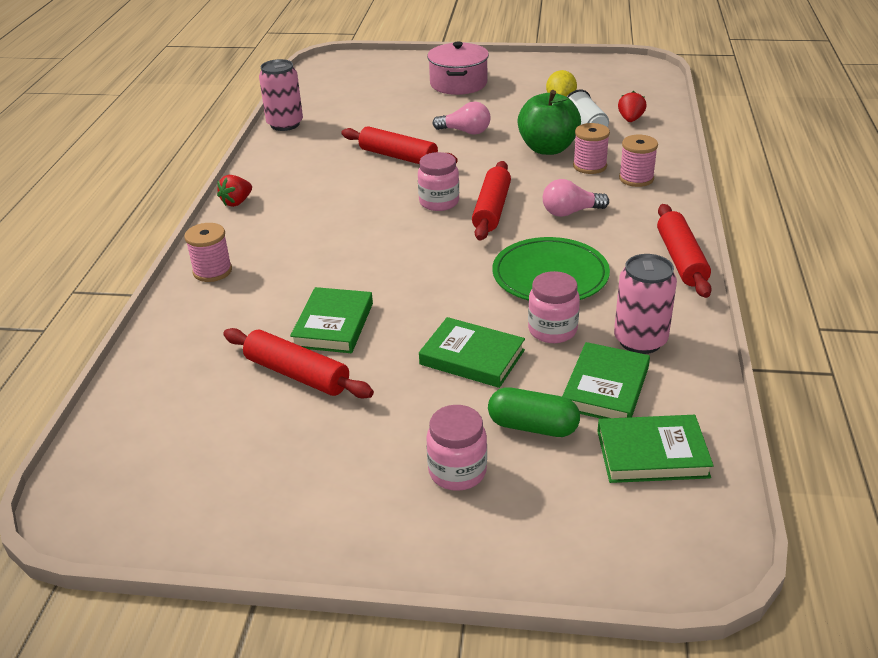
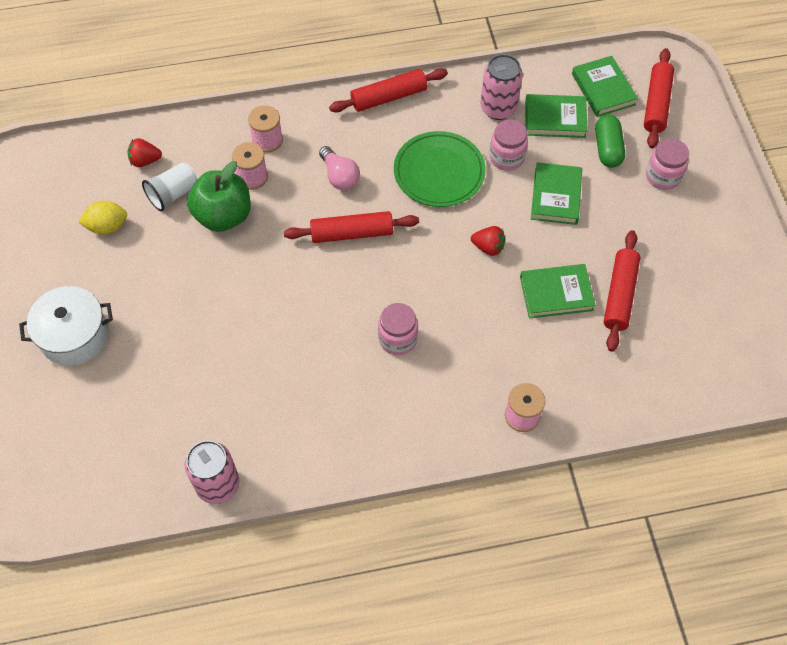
camera: 110 degrees left, 25 degrees up
(237, 202) = (403, 452): red strawberry -> red strawberry (488, 247)
(398, 157) = (270, 339): red rolling pin -> red rolling pin (656, 104)
(439, 202) = (351, 277): pink jar -> pink jar (397, 339)
(458, 84) = (74, 335): pink pot -> white pot
(465, 131) = (200, 294): pink light bulb -> none

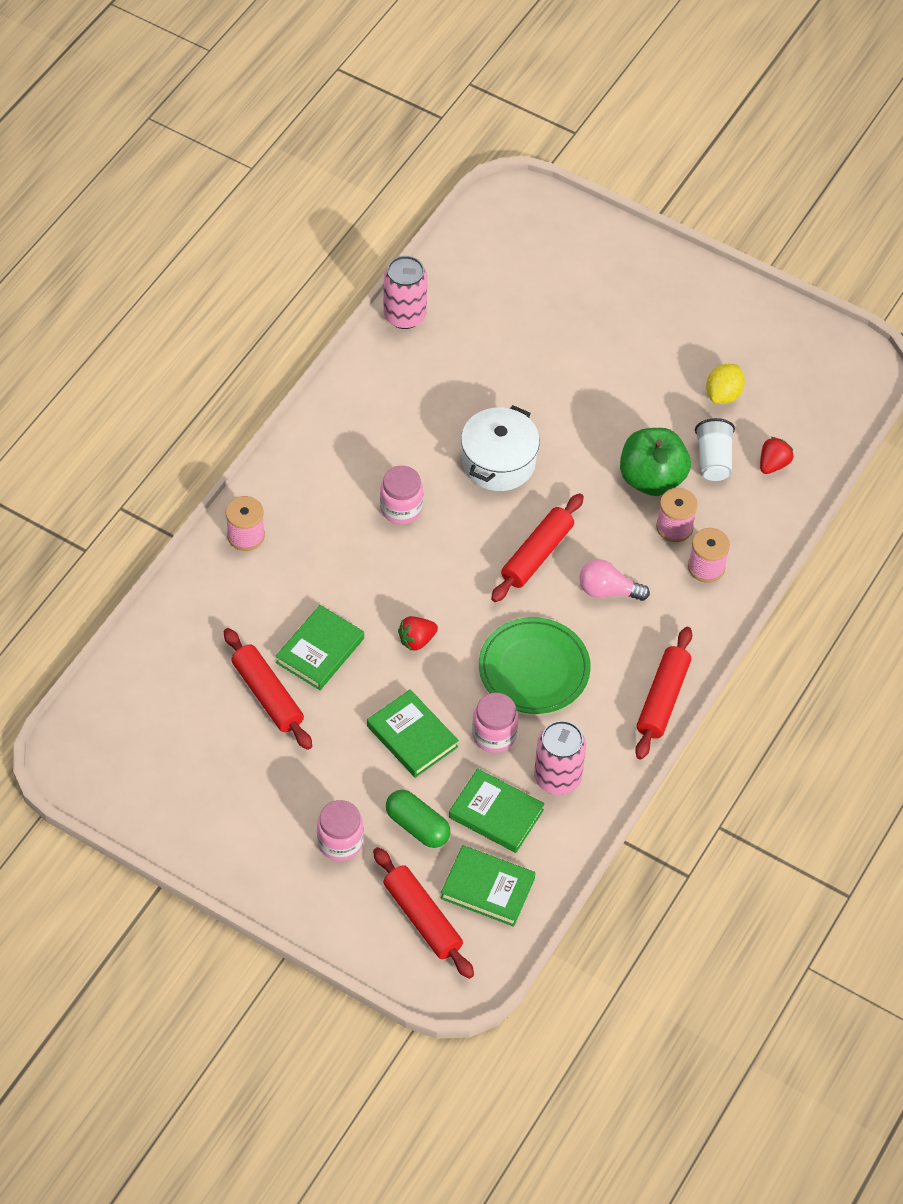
camera: 130 degrees right, 5 degrees down
(74, 335) = (631, 311): white pot -> white pot (498, 462)
(555, 119) = (496, 814): green book -> green book turned 75 degrees clockwise

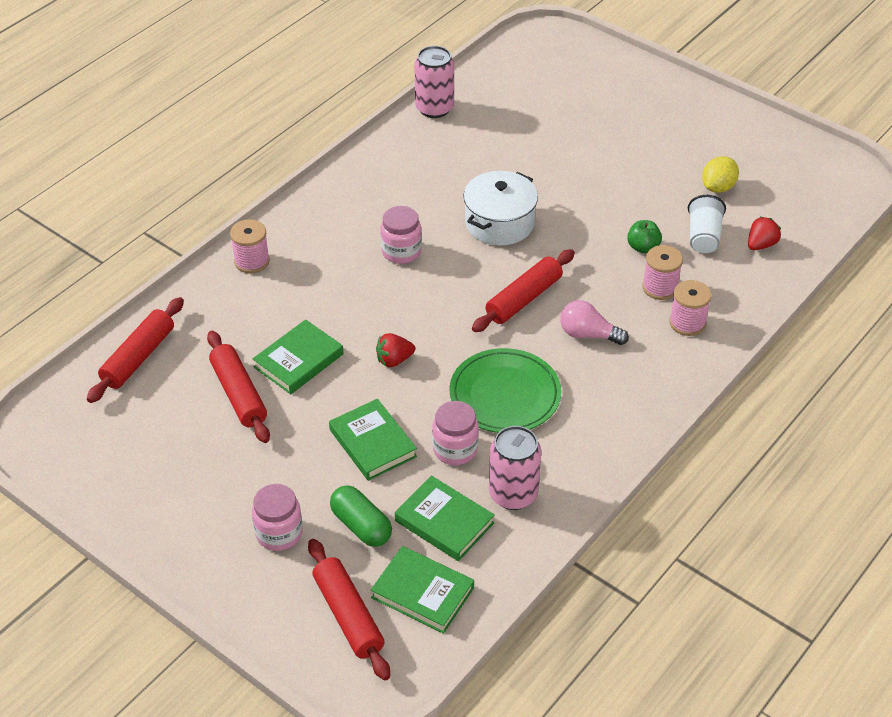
camera: 10 degrees right, 10 degrees down
(652, 479) = (643, 247): green apple -> green apple, size x0.51
(662, 699) = (630, 432): red rolling pin -> red rolling pin (138, 357)

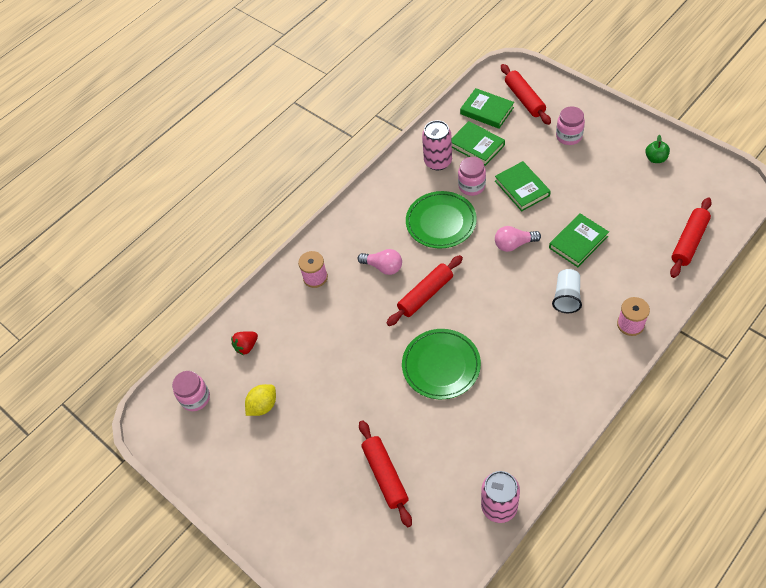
camera: 170 degrees left, 10 degrees up
(238, 394) = (613, 217): red rolling pin -> red rolling pin (385, 475)
(361, 526) = (523, 142): green capsule -> none
(394, 360) = (514, 244): red strawberry -> pink light bulb
(401, 252) = (516, 335): pink jar -> pink jar (195, 398)
(499, 223) = (441, 365): white pot -> green plate
(643, 247) = (334, 343): green apple -> green apple (655, 158)
(660, 287) = (328, 306): pink spool -> none
(703, 237) = (287, 353): white cup -> white cup (566, 297)

